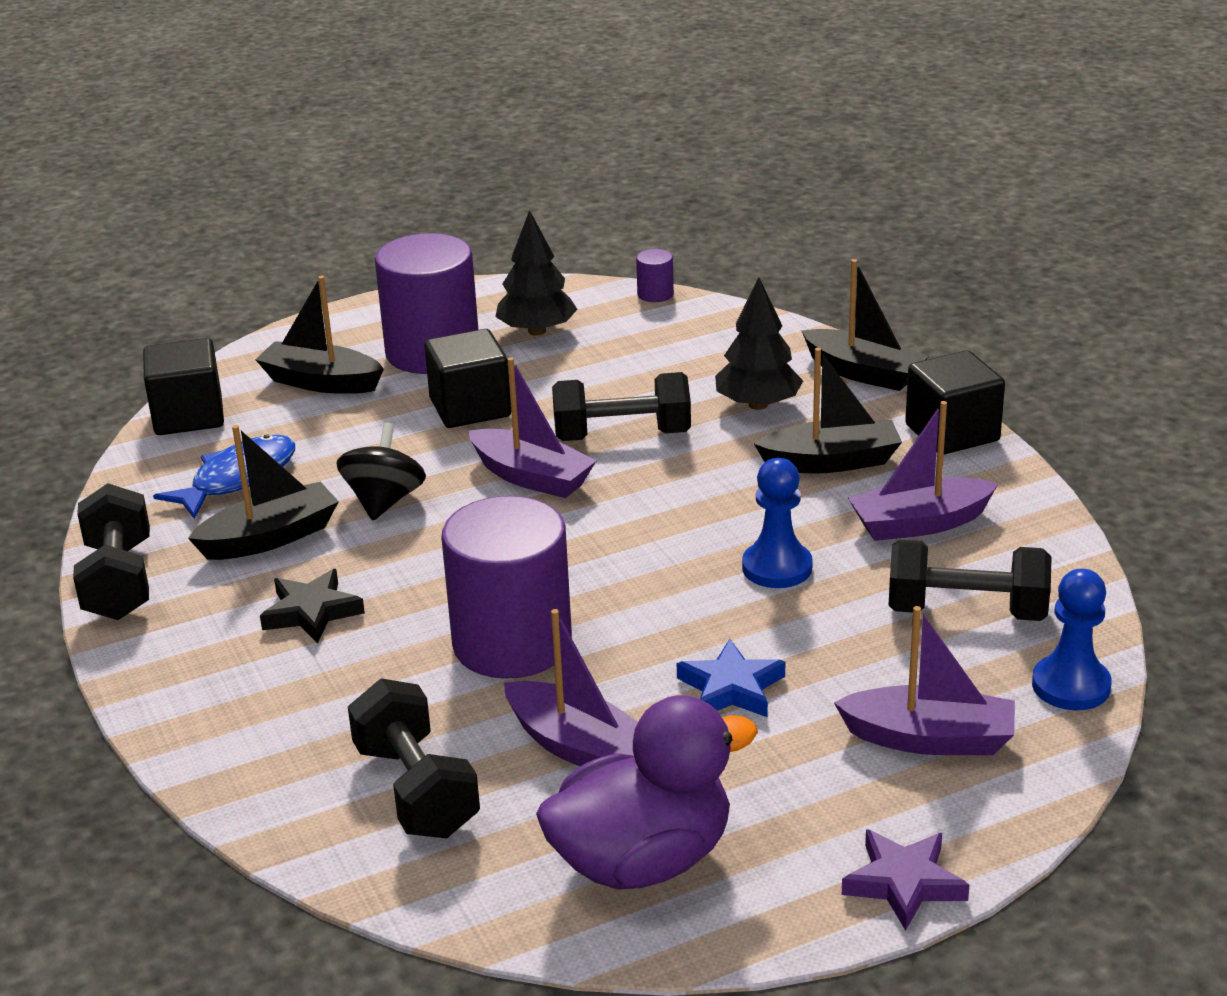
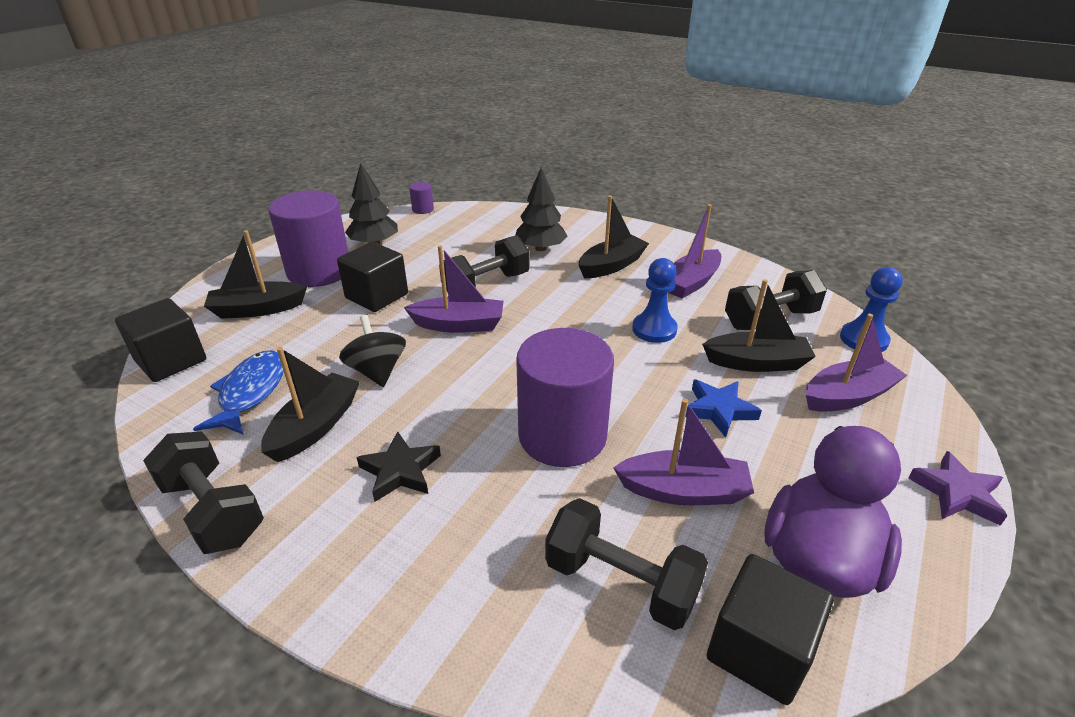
camera: 35 degrees left, 5 degrees up
(863, 373) = (573, 219): black boat -> black boat (756, 363)
(952, 433) = (649, 235): black cube -> black cube (759, 649)

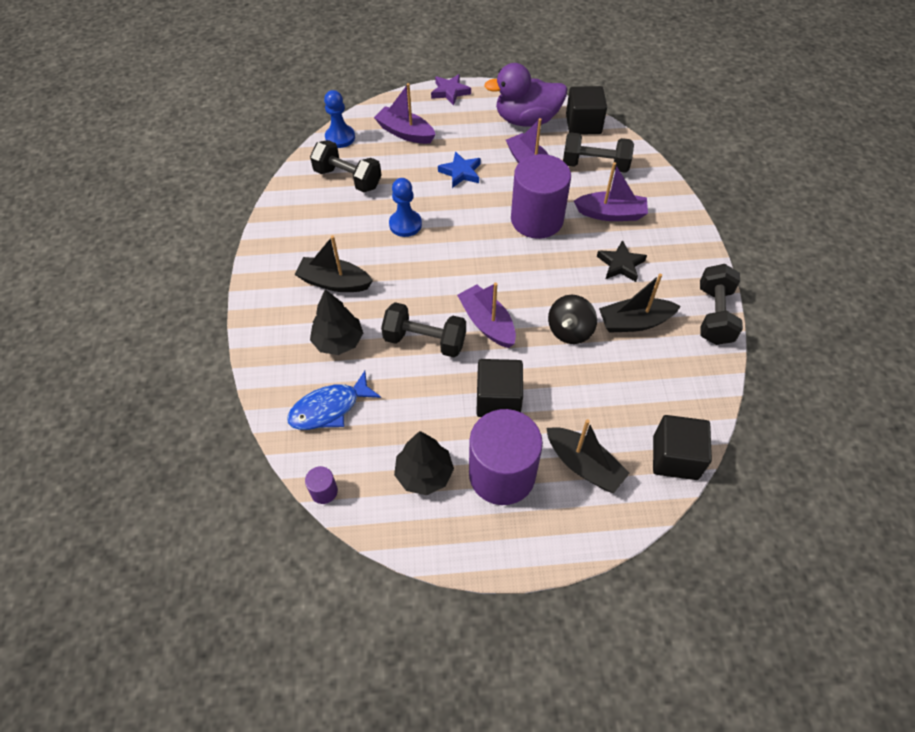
camera: 125 degrees left, 20 degrees up
(251, 392) = (647, 379): blue fish -> blue fish (329, 408)
(621, 582) = (595, 165): black dumbbell -> black dumbbell turned 75 degrees counterclockwise
(691, 283) = (327, 229): purple boat -> purple boat (611, 214)
(756, 363) = (403, 171): black boat -> none

